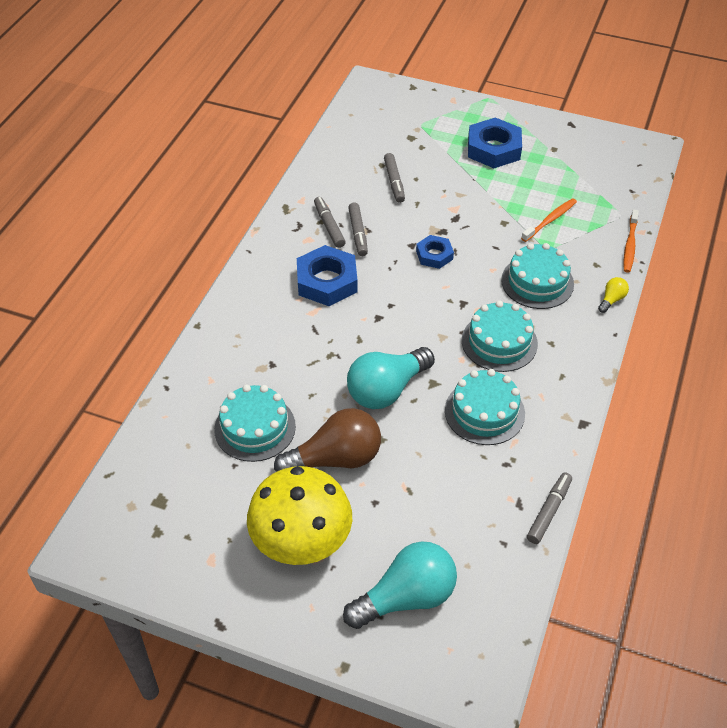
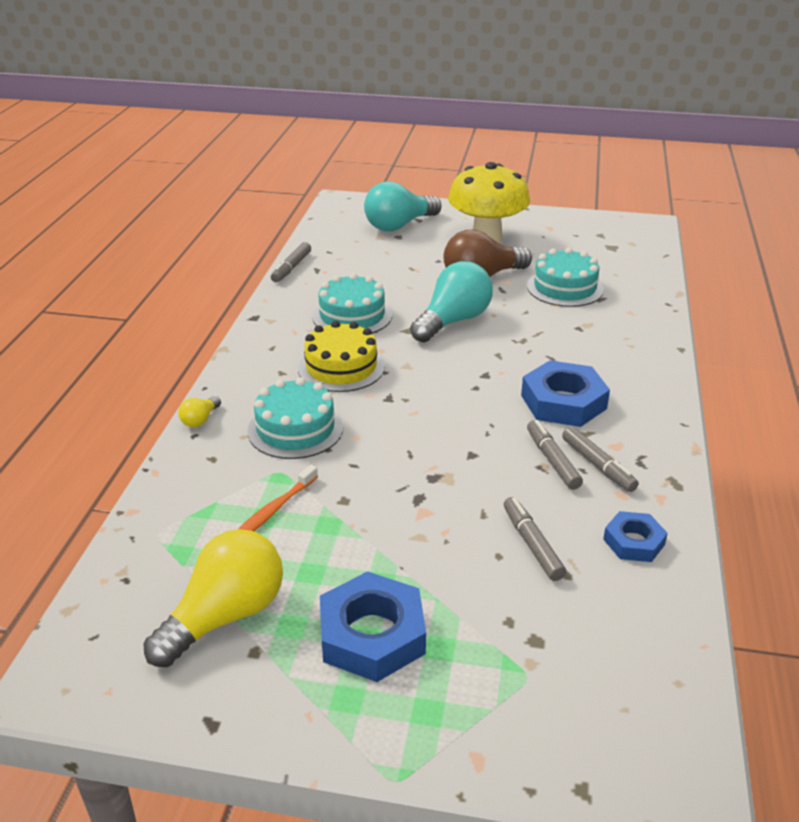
camera: 170 degrees right, 15 degrees down
(434, 255) = (437, 445): blue nut -> blue nut (634, 542)
(499, 342) = (341, 367): turquoise cake -> yellow cake
(571, 165) = (225, 616): none -> yellow light bulb
(630, 245) = (156, 489): orange toothbrush -> none

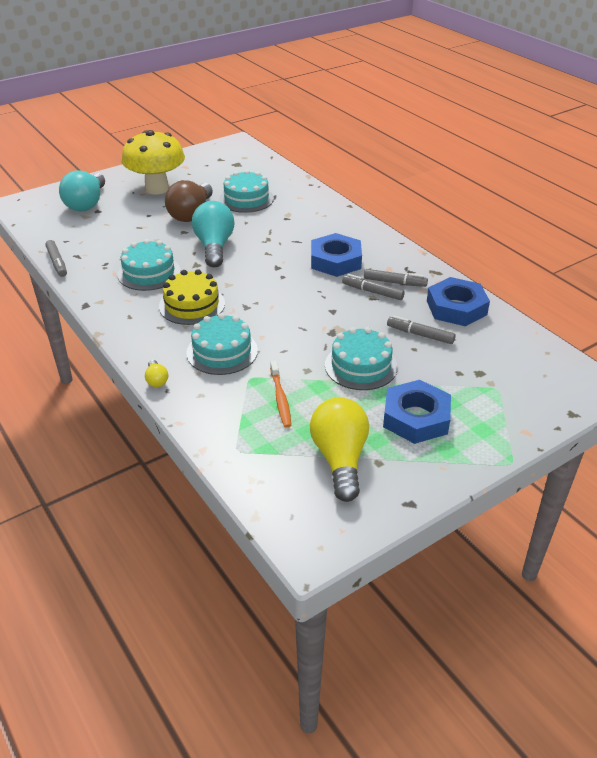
camera: 45 degrees left, 5 degrees up
(405, 534) = (361, 366): none -> turquoise cake
(634, 542) = (456, 307): blue nut -> blue nut, size x1.71

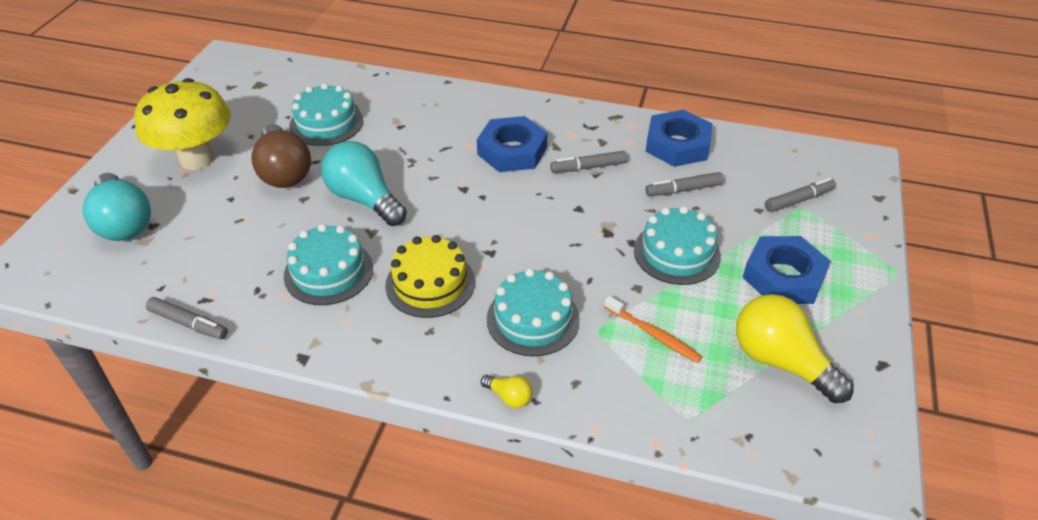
camera: 40 degrees left, 5 degrees up
(394, 282) = (595, 146): grey marker -> grey marker (798, 200)

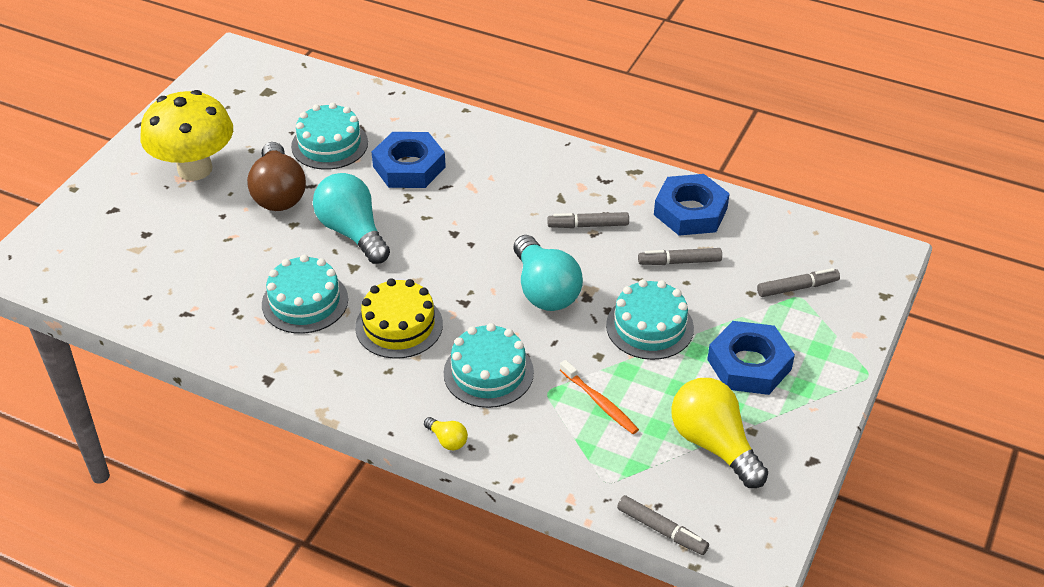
camera: 10 degrees right, 0 degrees up
(123, 222) = (119, 228): turquoise light bulb -> turquoise light bulb (544, 290)
(188, 323) = (169, 334): grey marker -> grey marker (661, 530)
(512, 151) = (514, 198): blue nut -> blue nut (409, 167)

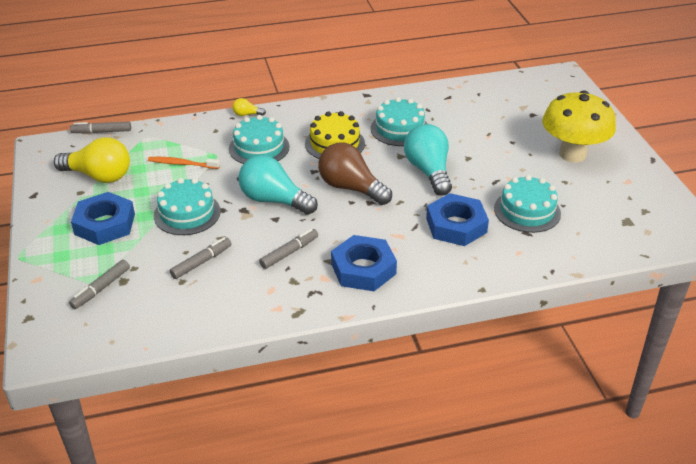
camera: 140 degrees right, 5 degrees down
(278, 193) = (504, 168): brown light bulb -> brown light bulb (351, 188)
(352, 232) = (428, 171): turquoise light bulb -> turquoise light bulb turned 120 degrees counterclockwise
(690, 211) = (225, 303): blue nut -> blue nut (363, 269)

